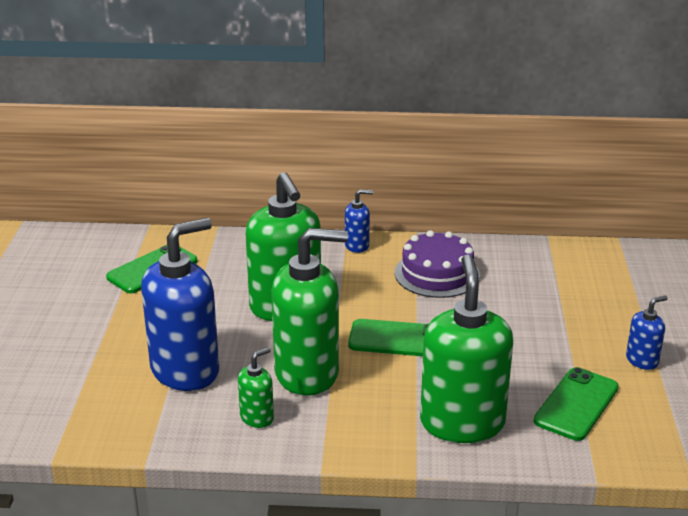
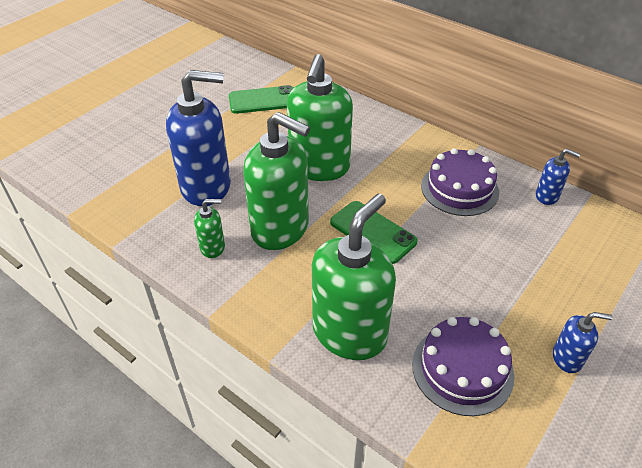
camera: 35 degrees right, 15 degrees up
(357, 246) = (420, 138): blue soap dispenser -> blue soap dispenser (547, 196)
(576, 404) = (462, 369): green phone -> purple cake

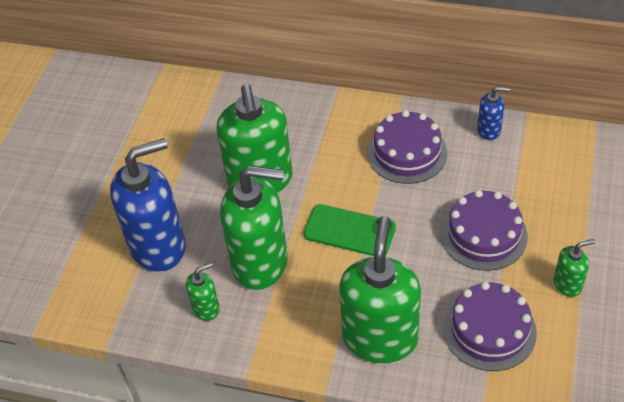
camera: 20 degrees left, 5 degrees up
(263, 100) = (154, 121): green phone -> none
(499, 281) = (484, 235): none -> purple cake
(567, 358) = (567, 284): blue soap dispenser -> green soap dispenser

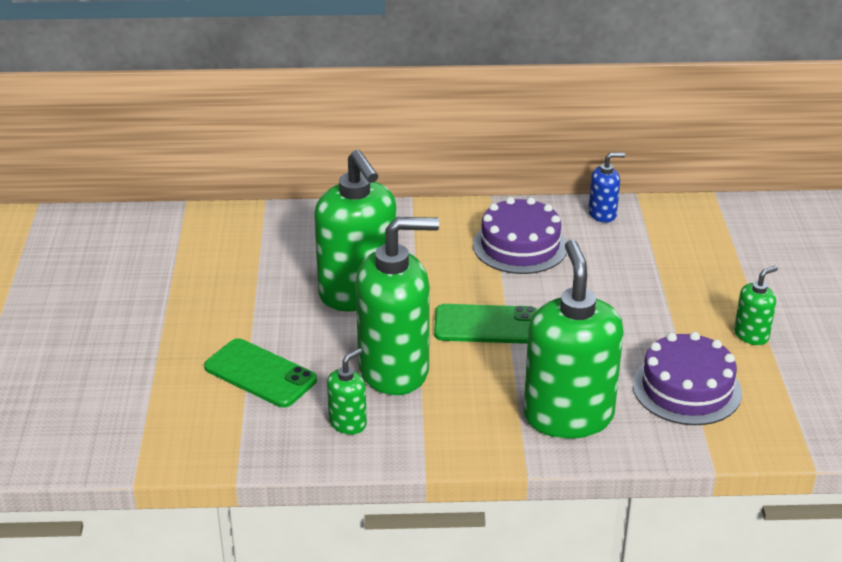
camera: 20 degrees left, 15 degrees down
(158, 246) = (260, 374): blue soap dispenser -> green phone
(484, 235) = (640, 306): purple cake -> none

